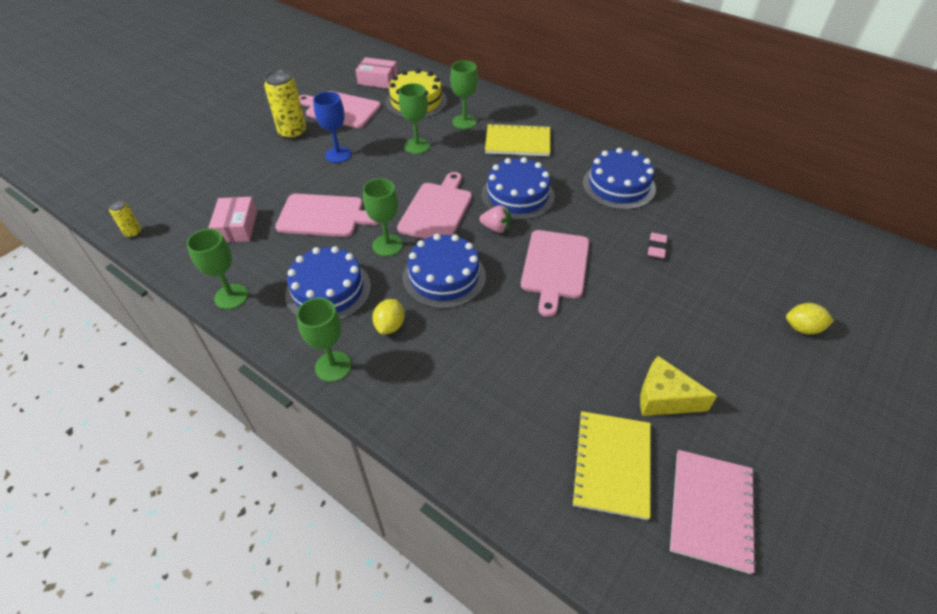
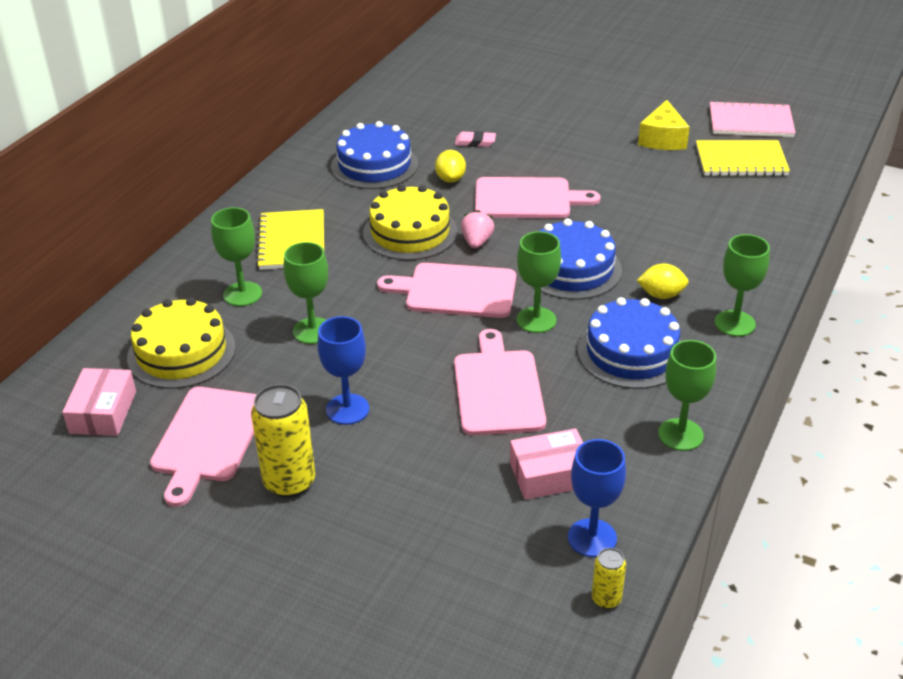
camera: 100 degrees left, 10 degrees down
(177, 235) = (592, 538): none -> blue goblet
(517, 195) = (410, 232): blue cake -> yellow cake
(802, 328) = (553, 79): yellow lemon -> yellow lemon (450, 179)

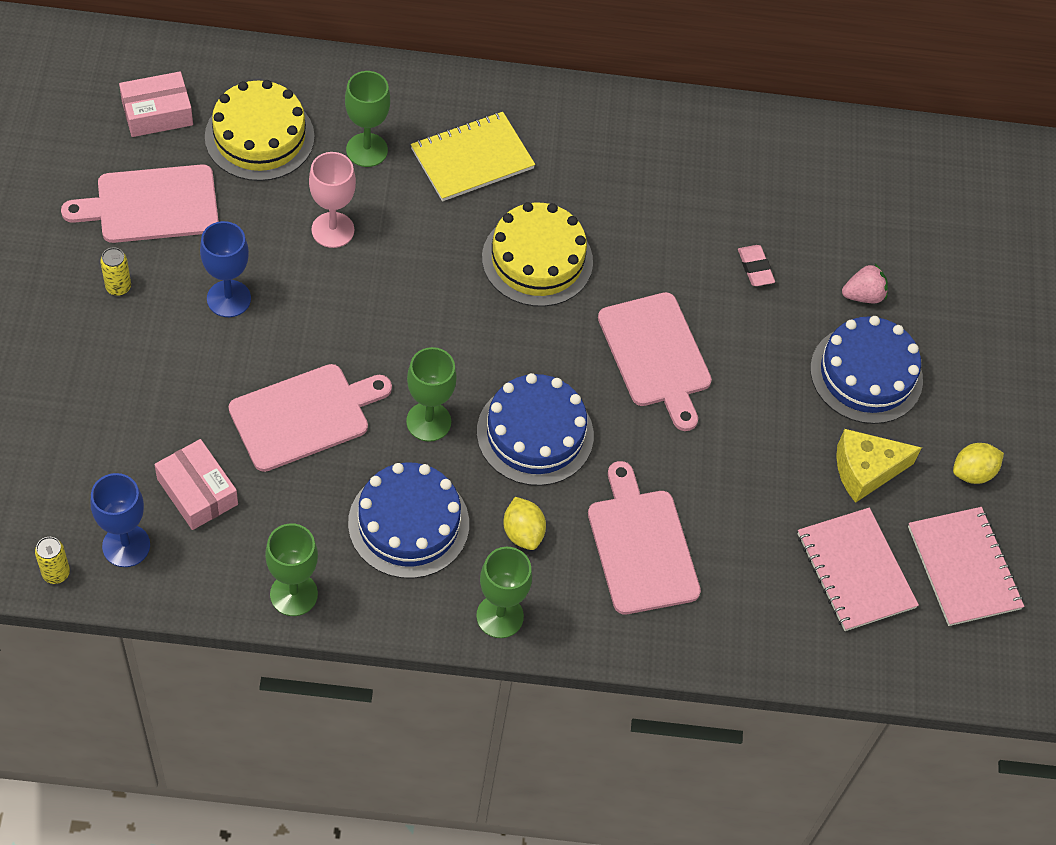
camera: 60 degrees right, 20 degrees up
(289, 482) = (118, 287): yellow can -> yellow can, size x0.51
(313, 331) = (333, 230): green goblet -> pink goblet
(374, 165) = (655, 183): blue cake -> blue cake (866, 374)
(450, 179) = (662, 266): yellow lemon -> yellow lemon (972, 472)
(456, 291) = (449, 334): pink cutting board -> pink cutting board (641, 546)
(477, 242) = (546, 328): pink strawberry -> pink strawberry (863, 295)
(741, 161) = (855, 571): yellow notebook -> pink notebook

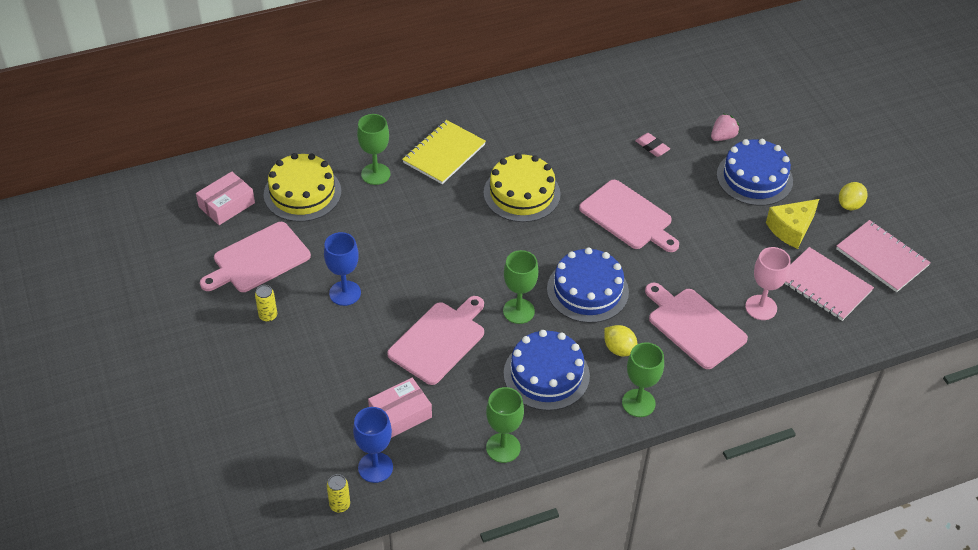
camera: 20 degrees left, 10 degrees down
(197, 491) = (400, 414): pink box -> pink box turned 60 degrees counterclockwise
(333, 230) = (385, 227): pink goblet -> pink goblet (761, 307)

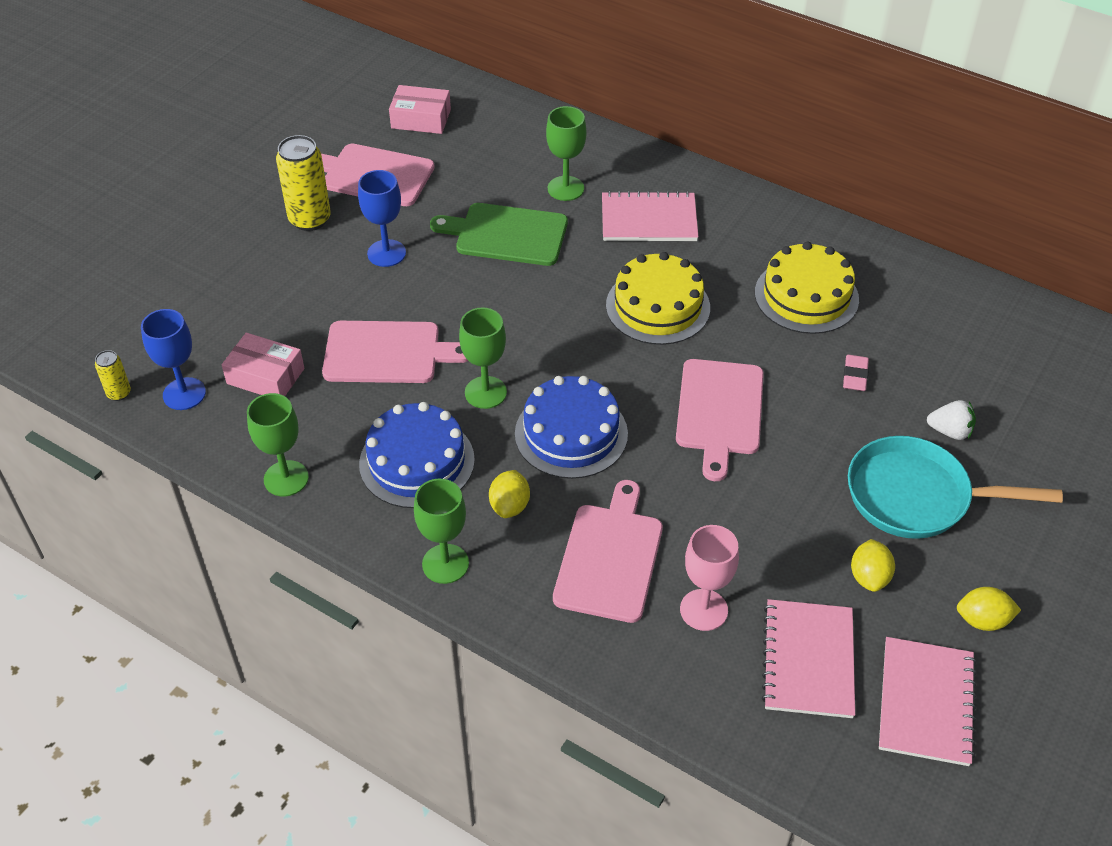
camera: 55 degrees right, 0 degrees up
(268, 316) = (310, 219): yellow can -> yellow can, size x1.95
(302, 193) = (487, 155): yellow cake -> yellow cake (806, 296)
(389, 225) = (507, 234): none -> green cutting board
(444, 154) = (649, 220): yellow notebook -> pink notebook
(723, 137) = (950, 431): pink strawberry -> white strawberry
(754, 178) = (916, 496): blue cake -> turquoise pan
(791, 229) = (869, 577): yellow cheese -> yellow lemon

